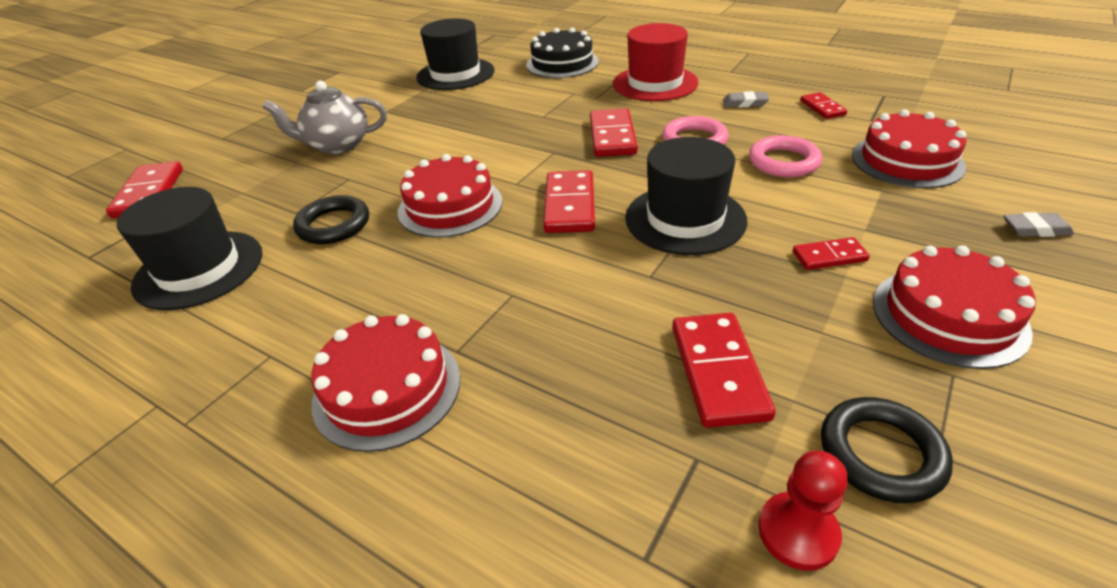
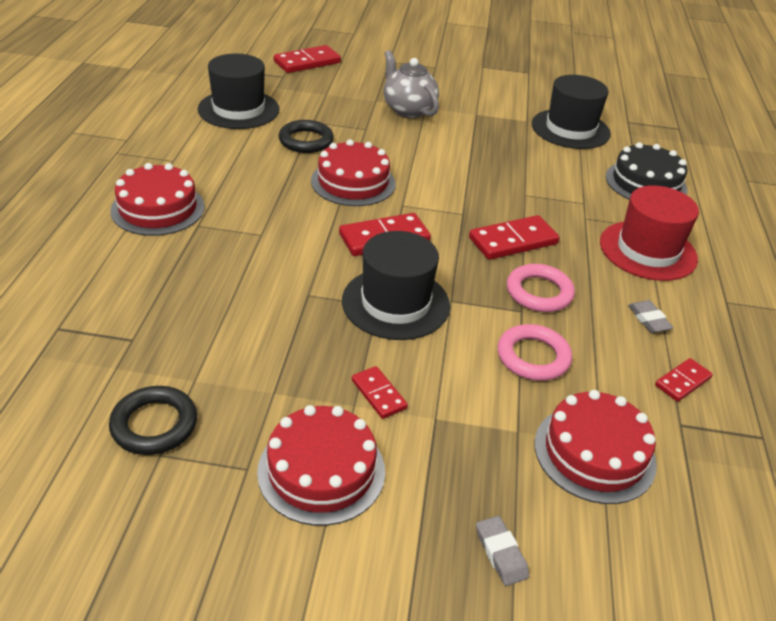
camera: 60 degrees right, 0 degrees up
(719, 371) = (212, 341): red domino -> none
(798, 532) = (84, 387): red pawn -> none

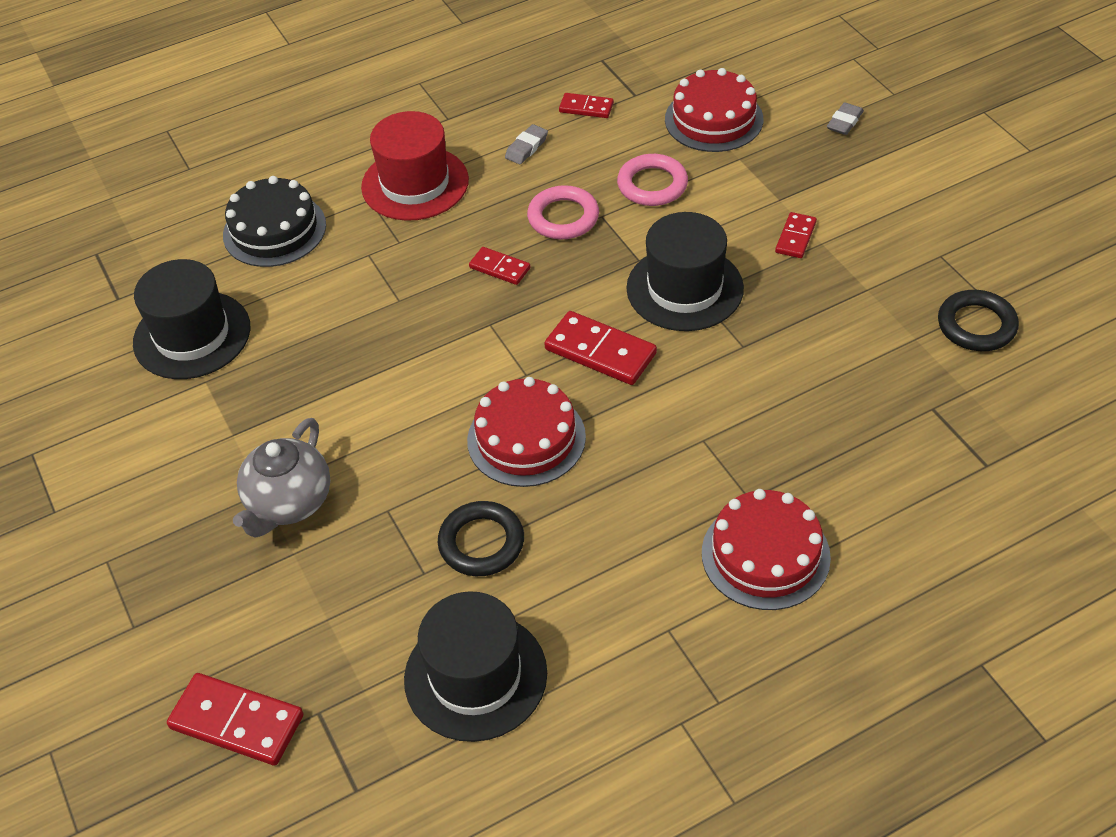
camera: 120 degrees left, 10 degrees up
(321, 470) = (894, 222): red cake -> none
(513, 241) = (499, 268): red domino -> red domino, size x0.58

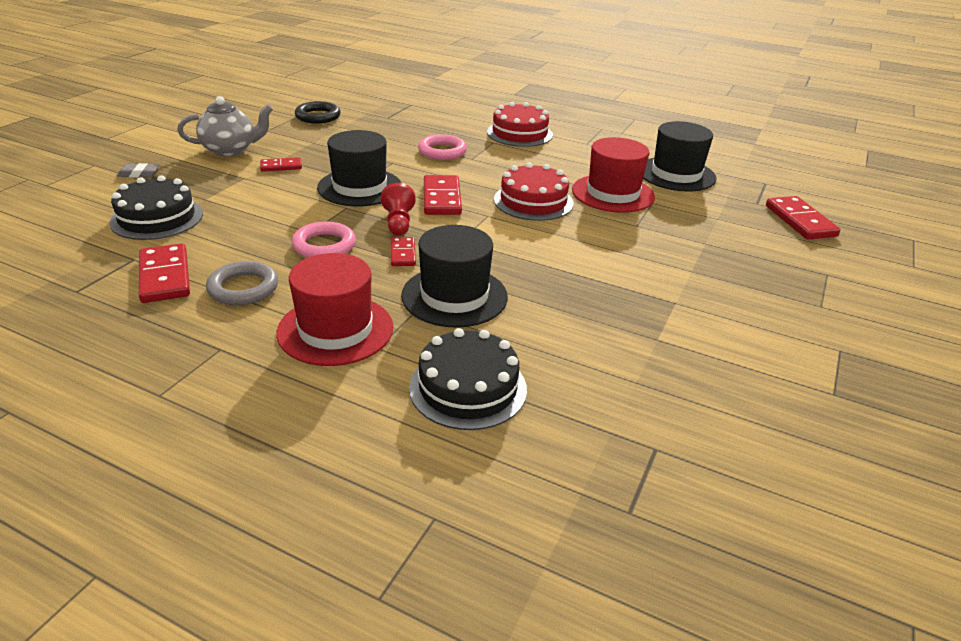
camera: 130 degrees left, 15 degrees down
(192, 335) = (630, 371): black hat -> black hat (454, 296)
(289, 503) = (682, 258): grey teapot -> grey teapot (230, 150)
(481, 543) = (613, 193): black ring -> red hat
(526, 147) = (243, 288): grey eraser -> grey ring
(568, 289) = (398, 223): none -> red pawn
(586, 108) = (165, 276): red domino -> red domino, size x1.72
(652, 185) = (258, 222): pink ring -> pink ring (442, 151)
(714, 119) = (157, 218): red cake -> black cake

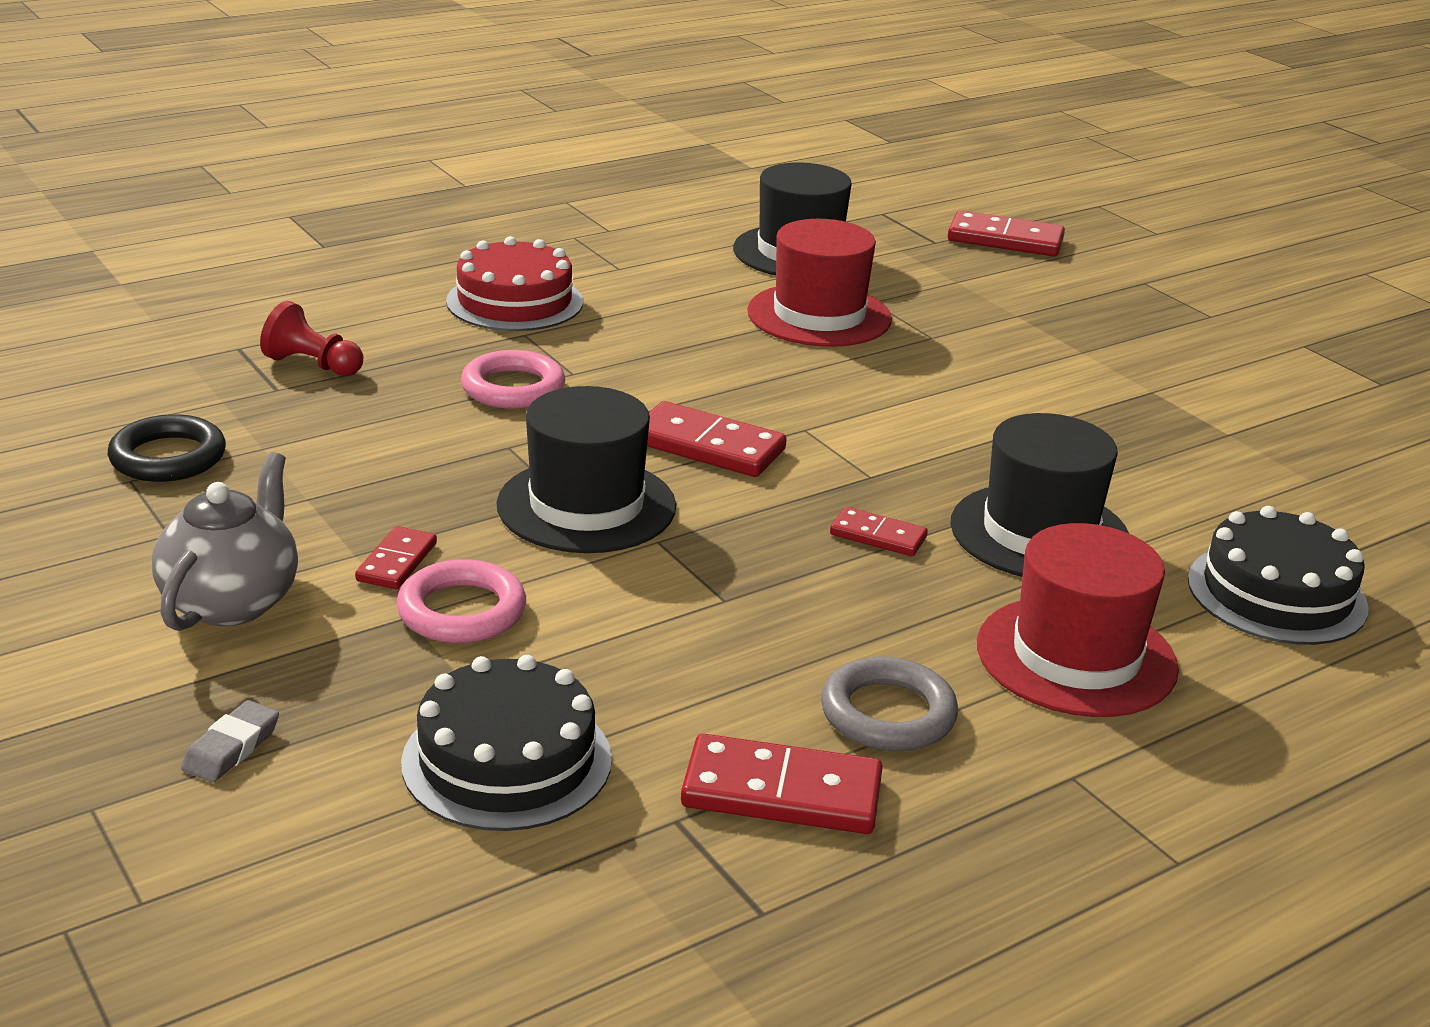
camera: 60 degrees left, 5 degrees down
(324, 245) = (791, 599): pink ring -> pink ring (462, 611)
(398, 223) = (765, 509): red pawn -> red pawn (313, 365)
(533, 201) = (790, 379): red cake -> none

